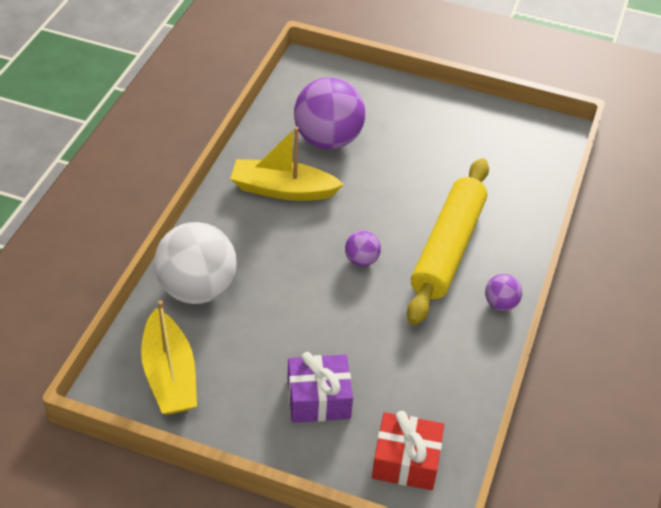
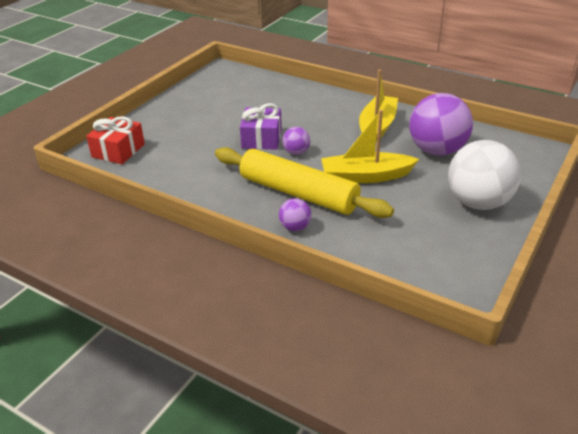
camera: 105 degrees right, 10 degrees down
(169, 375) = (224, 83): yellow boat -> yellow boat (365, 176)
(197, 289) = (287, 93): white ball -> white ball (478, 203)
(318, 399) = (182, 126): purple gift -> purple gift (261, 138)
(500, 304) = (230, 211): purple ball -> purple ball (295, 227)

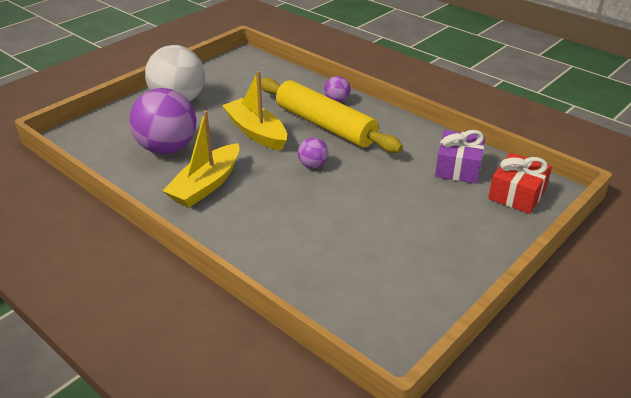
camera: 170 degrees left, 0 degrees up
(261, 138) = (347, 188): purple gift -> purple gift (458, 167)
(365, 176) = (256, 132): yellow boat -> yellow boat turned 135 degrees counterclockwise

